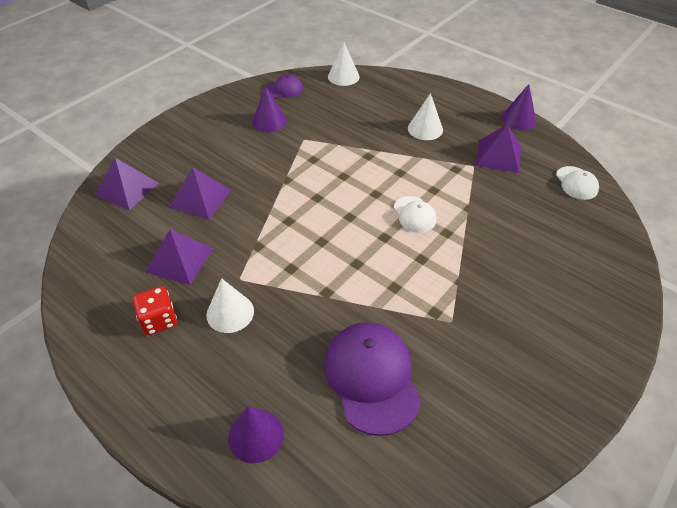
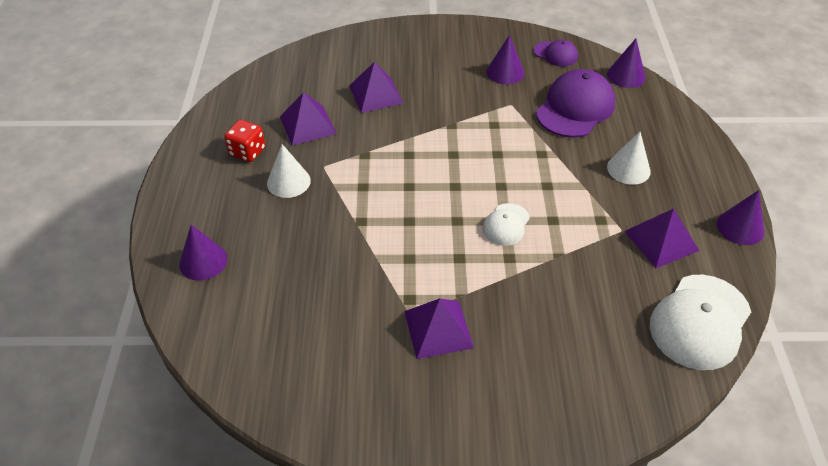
camera: 50 degrees right, 0 degrees up
(127, 189) = (342, 54): purple pyramid -> purple pyramid (438, 329)
(343, 76) = (626, 76): white cone -> purple cone
(372, 377) = (307, 296): purple cap -> purple cap (575, 108)
(576, 183) = (700, 322): white cap -> white cap, size x1.89

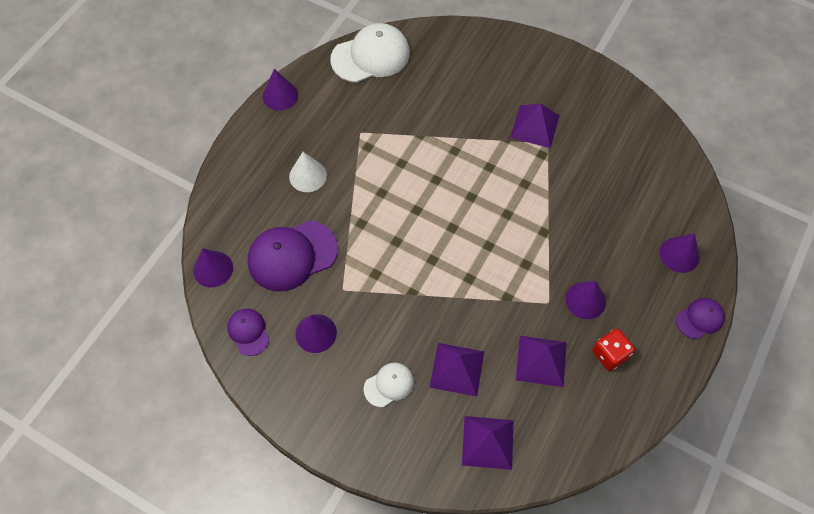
camera: 150 degrees left, 15 degrees up
(165, 212) = (700, 319): none -> purple cap
(288, 182) = (585, 300): white cone -> purple cone
(506, 224) = (438, 175): white cap -> white cap (389, 385)
(661, 240) = (342, 112): purple pyramid -> purple pyramid (487, 442)

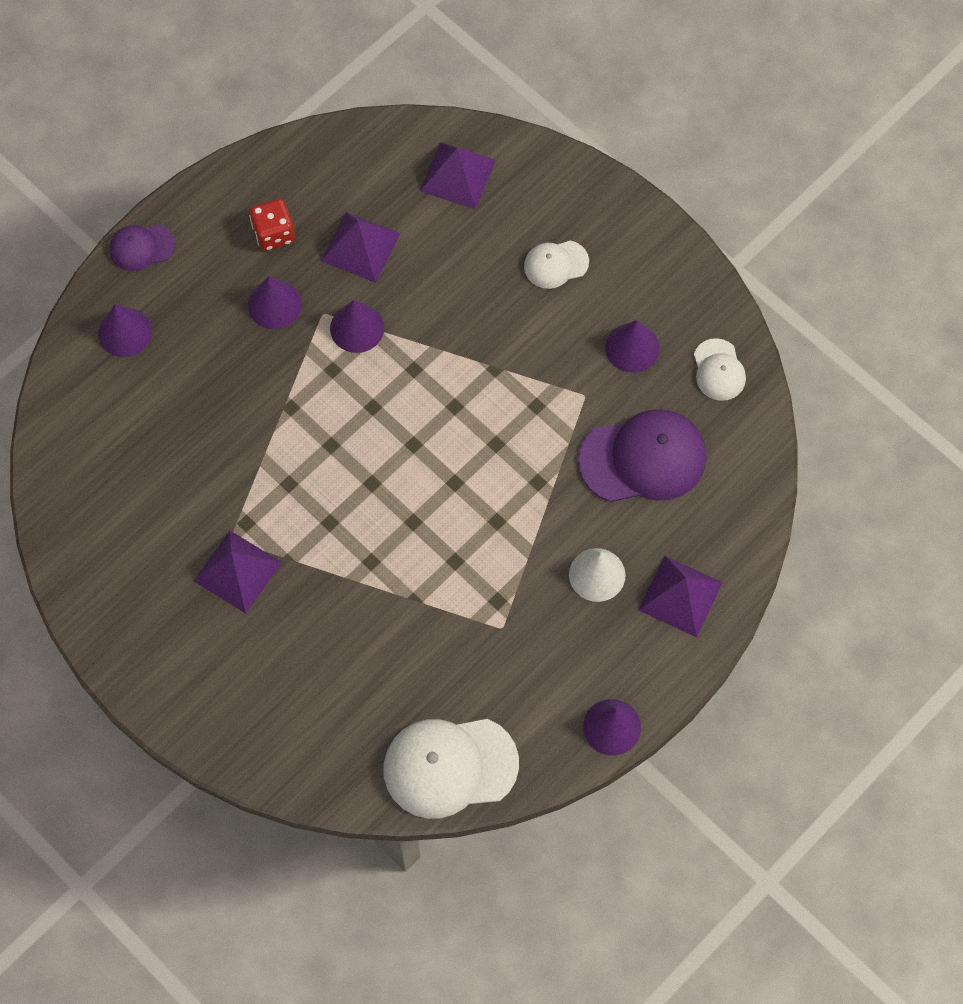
camera: 165 degrees left, 5 degrees up
(213, 269) = (754, 466): purple cone -> purple cone (357, 328)
(248, 332) = (718, 370): purple cap -> white cap
(457, 369) = (467, 262): purple pyramid -> purple pyramid (680, 596)

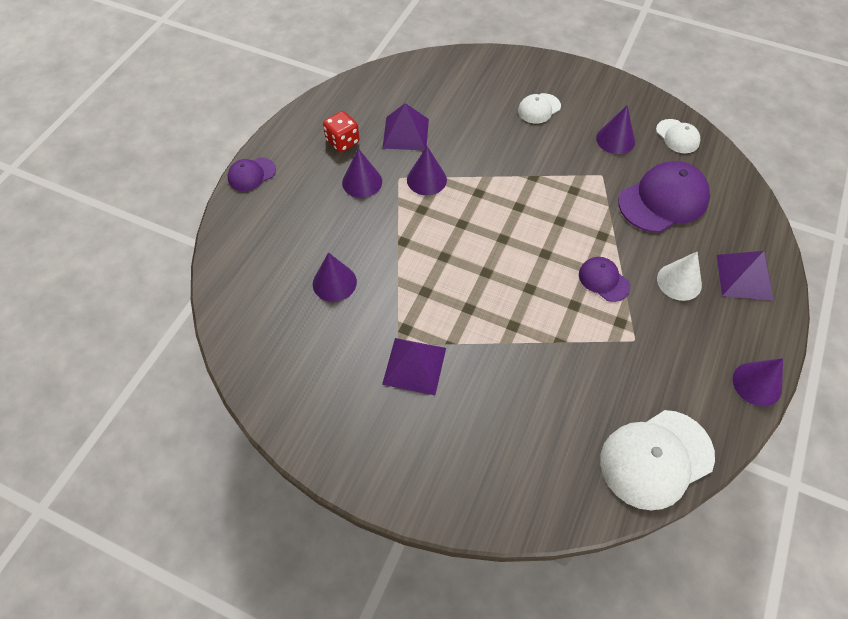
camera: 20 degrees left, 10 degrees down
(125, 332) = (259, 229): purple cone -> purple cone (334, 282)
(458, 175) = (449, 79): purple pyramid -> none
(507, 541) = (603, 280): none -> purple cap

